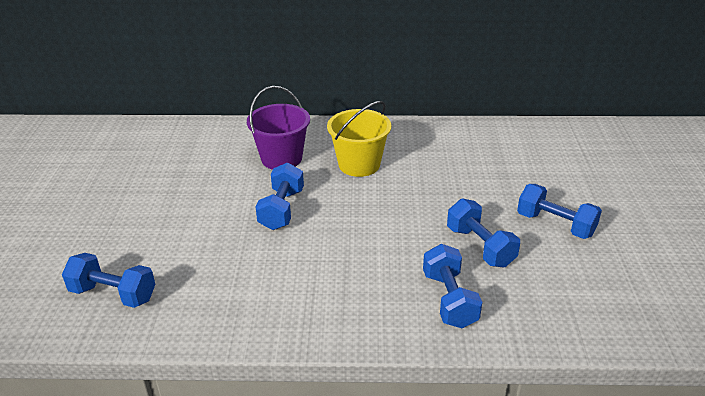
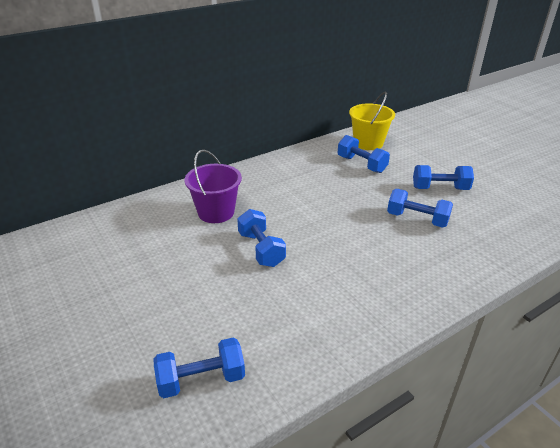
camera: 35 degrees left, 0 degrees up
(359, 164) = (279, 196): yellow bucket -> yellow bucket (368, 143)
(449, 299) = (440, 260): blue dumbbell -> blue dumbbell (361, 164)

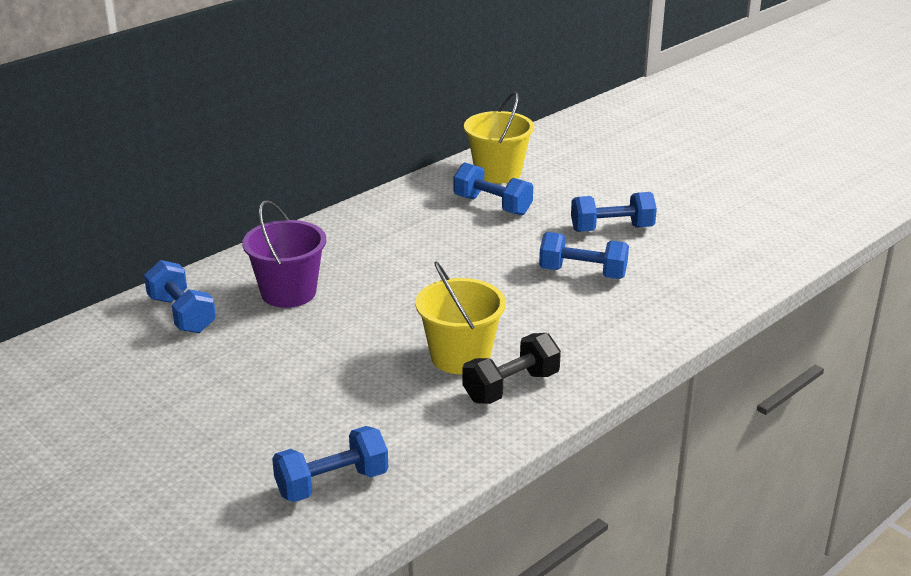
camera: 10 degrees left, 5 degrees down
(261, 249) = (369, 333): blue dumbbell -> blue dumbbell (182, 314)
(321, 276) = (460, 357): none -> yellow bucket
(354, 307) = (511, 387): none -> black dumbbell

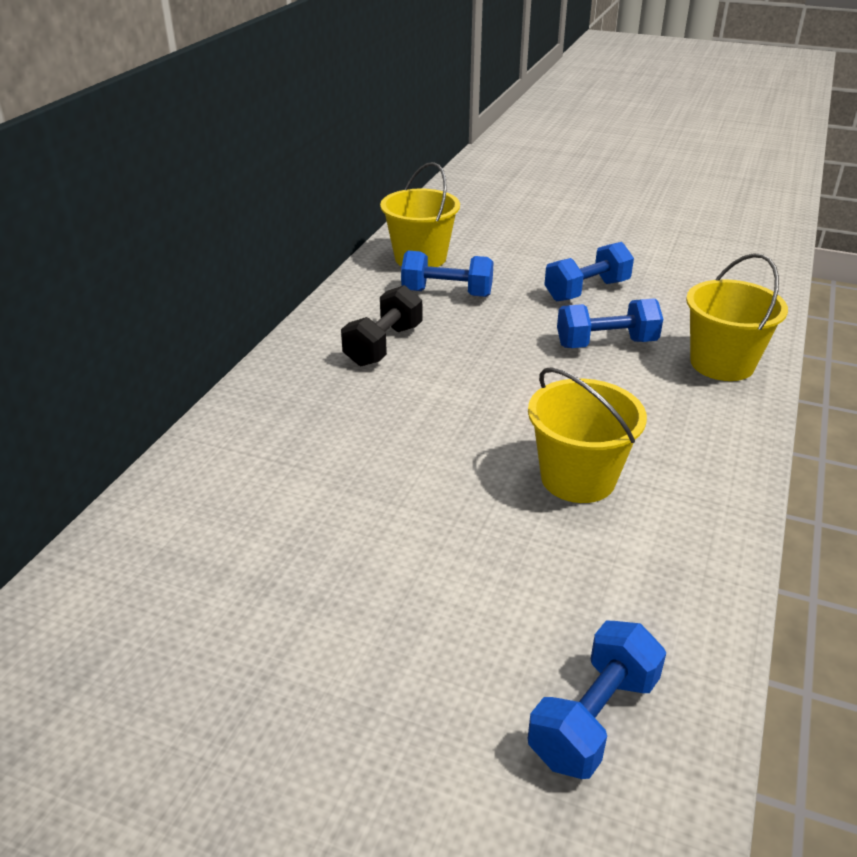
camera: 25 degrees left, 5 degrees up
(182, 314) = (188, 524): blue dumbbell -> none
(288, 293) = (306, 454): purple bucket -> none
(511, 387) = (668, 499): black dumbbell -> black dumbbell (383, 345)
(663, 310) = (722, 363): none -> yellow bucket

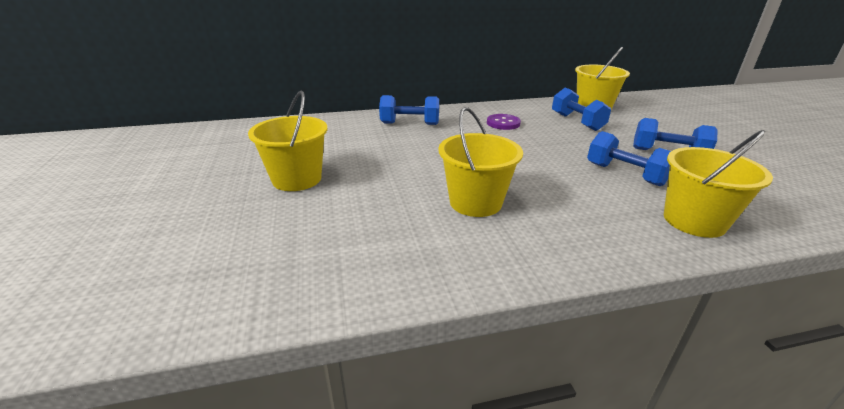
camera: 55 degrees right, 5 degrees down
(357, 622) = (297, 179): none -> yellow bucket
(383, 345) = (503, 123): black dumbbell -> purple button
(593, 719) = (275, 264): blue dumbbell -> blue dumbbell (409, 124)

